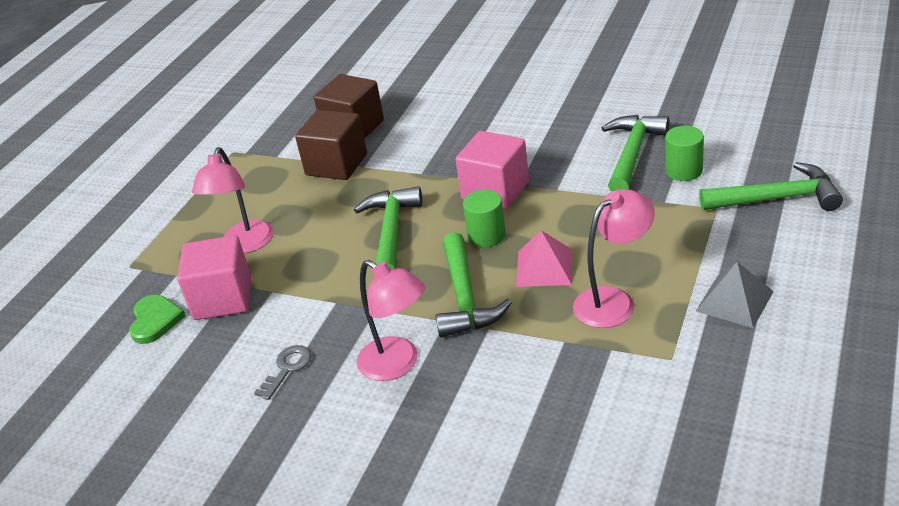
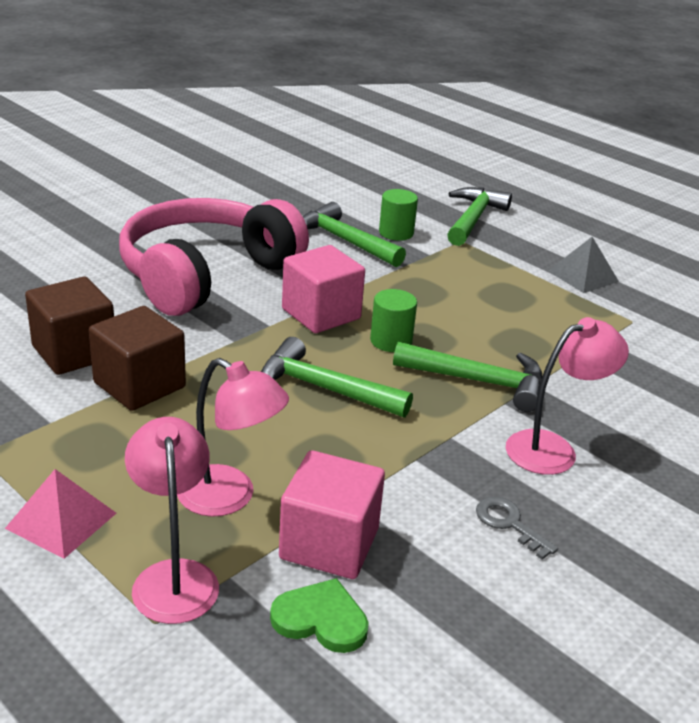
camera: 75 degrees left, 5 degrees down
(501, 124) = (206, 274): none -> pink headphones
(544, 267) = (469, 330): pink pyramid -> pink pyramid (61, 520)
(613, 301) = (544, 318): pink lamp -> pink lamp (174, 577)

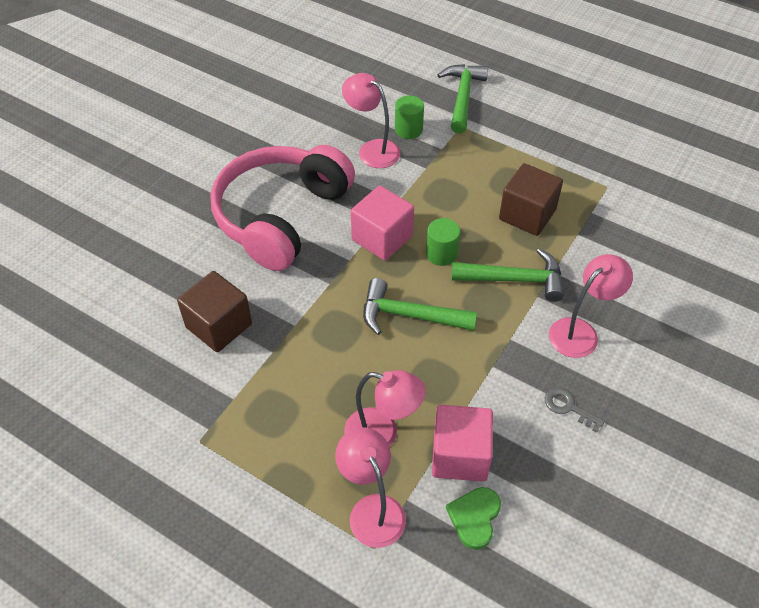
camera: 10 degrees left, 20 degrees up
(61, 520) = (280, 483): pink pyramid -> none
(139, 385) = (280, 346): brown cube -> brown cube (527, 214)
(321, 619) = (474, 517): green heart -> green heart turned 75 degrees counterclockwise
(344, 241) = (372, 149): green hammer -> pink lamp
(583, 276) = (561, 145): grey pyramid -> none

